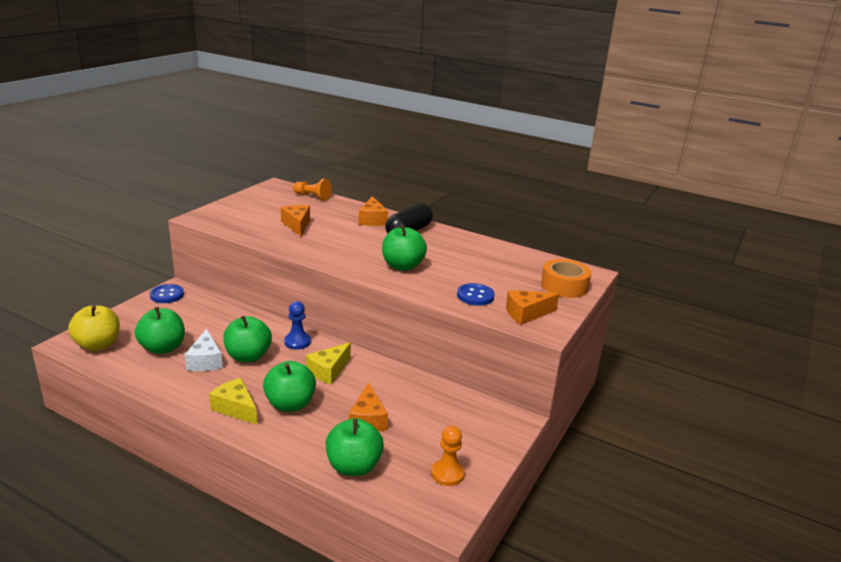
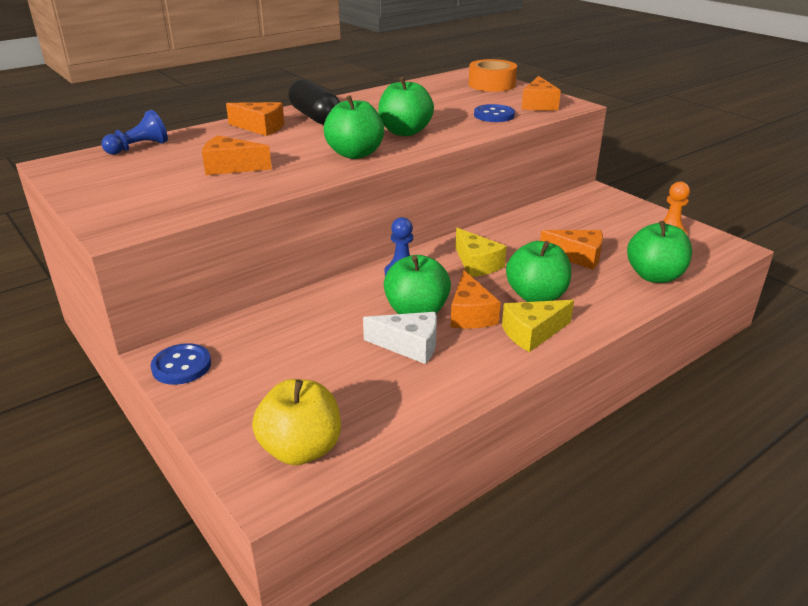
camera: 65 degrees left, 5 degrees up
(163, 348) = (352, 381): green apple -> green apple (355, 154)
(252, 378) = (470, 314): none -> orange cheese
(312, 197) = (139, 147): orange pawn -> blue pawn

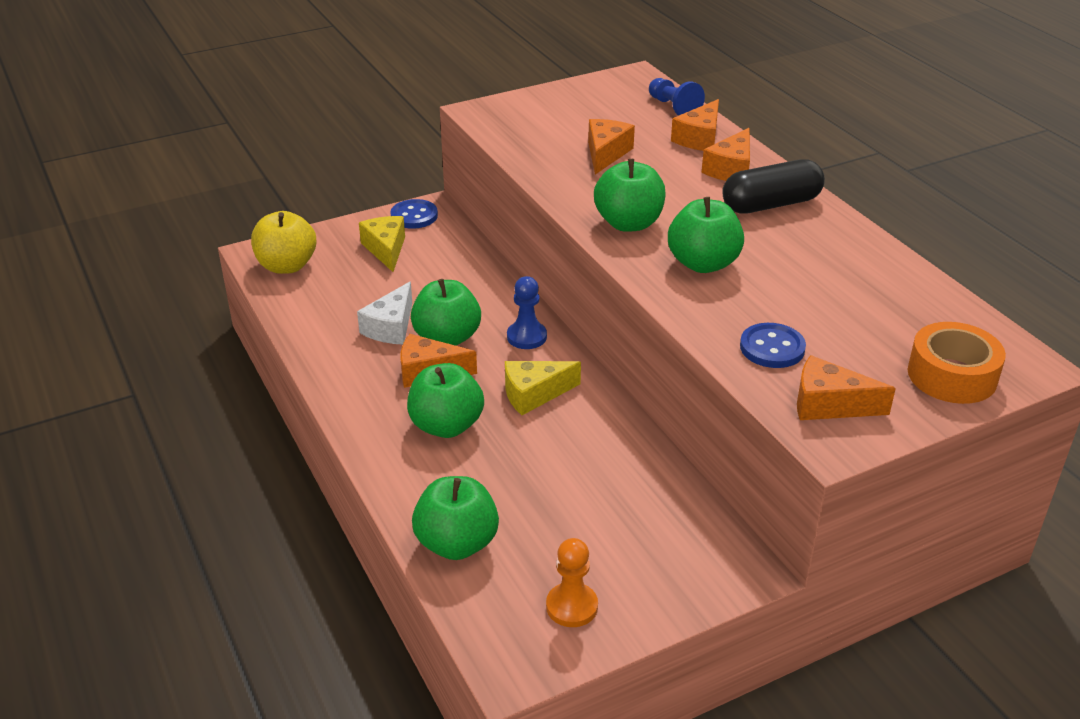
camera: 100 degrees right, 5 degrees up
(532, 333) = (377, 407): yellow cheese -> yellow cheese (386, 249)
(577, 257) = (529, 485): orange cheese -> orange cheese (699, 138)

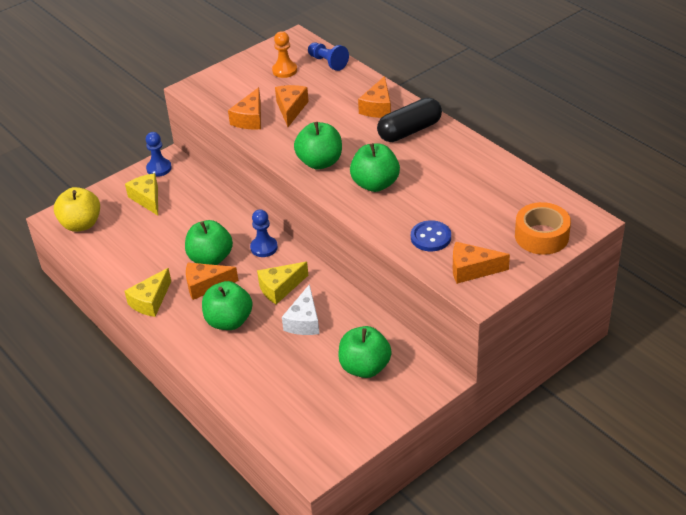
camera: 10 degrees left, 5 degrees up
(344, 378) = (150, 301): none -> yellow cheese
(391, 327) = (170, 257): white cheese -> white cheese (304, 321)
(414, 216) = (159, 168): blue button -> blue pawn
(457, 543) = (259, 398): green apple -> green apple (365, 367)
(572, 606) = (340, 423): orange pawn -> orange pawn (284, 70)
(699, 138) = (351, 85): orange cheese -> orange cheese (250, 119)

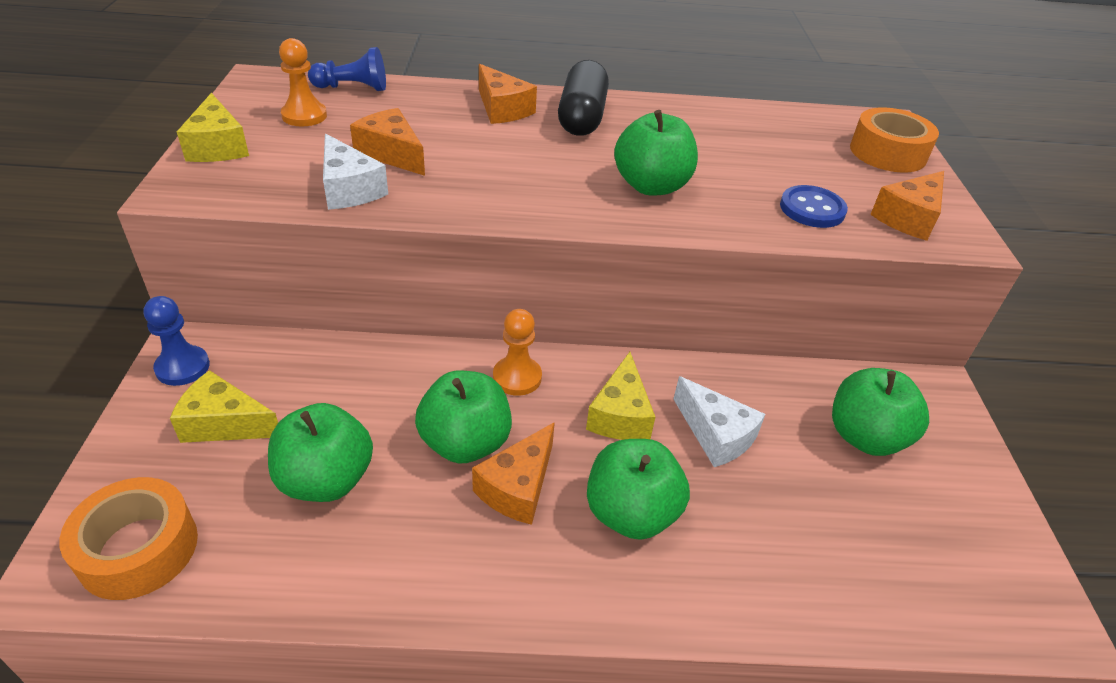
camera: 55 degrees left, 0 degrees up
(81, 224) = (138, 549): yellow apple -> orange tape
(150, 301) = (468, 582): yellow cheese -> yellow cheese (217, 146)
(250, 119) = (349, 189): orange cheese -> white cheese
(264, 248) = (517, 377): blue pawn -> orange pawn
(320, 162) = (542, 195): green apple -> green apple (326, 480)

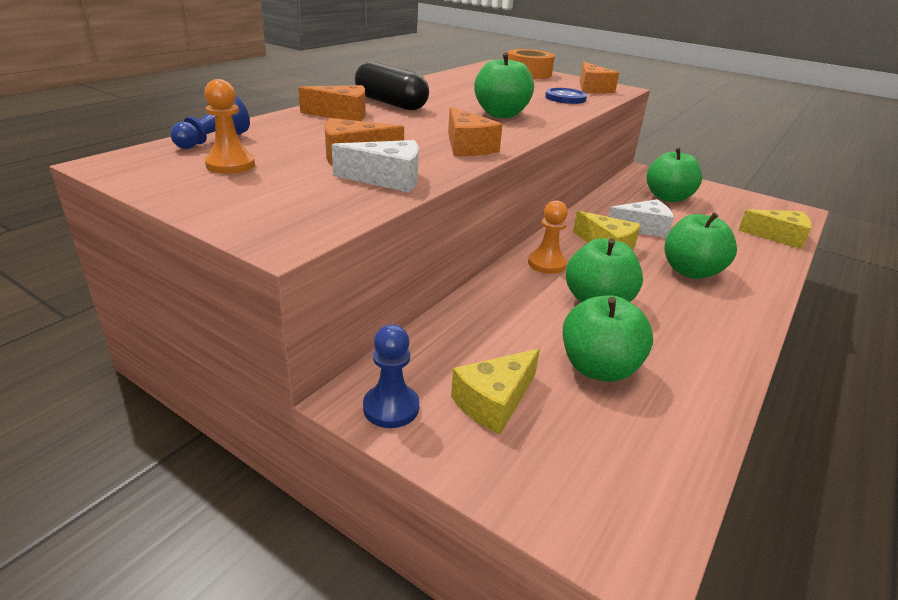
camera: 55 degrees left, 10 degrees down
(138, 549) = (625, 491): orange tape -> none
(217, 146) = (223, 206): yellow cheese -> yellow cheese (779, 237)
(518, 487) = (650, 297): orange cheese -> orange cheese (467, 147)

